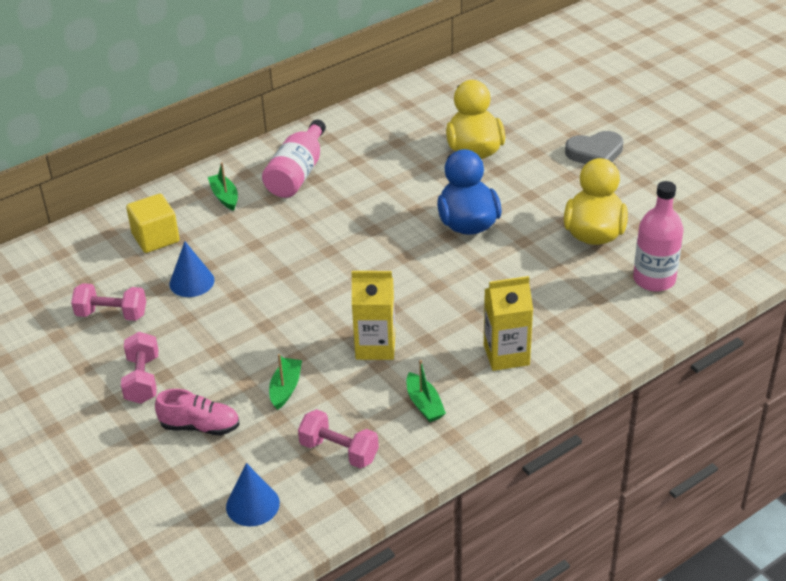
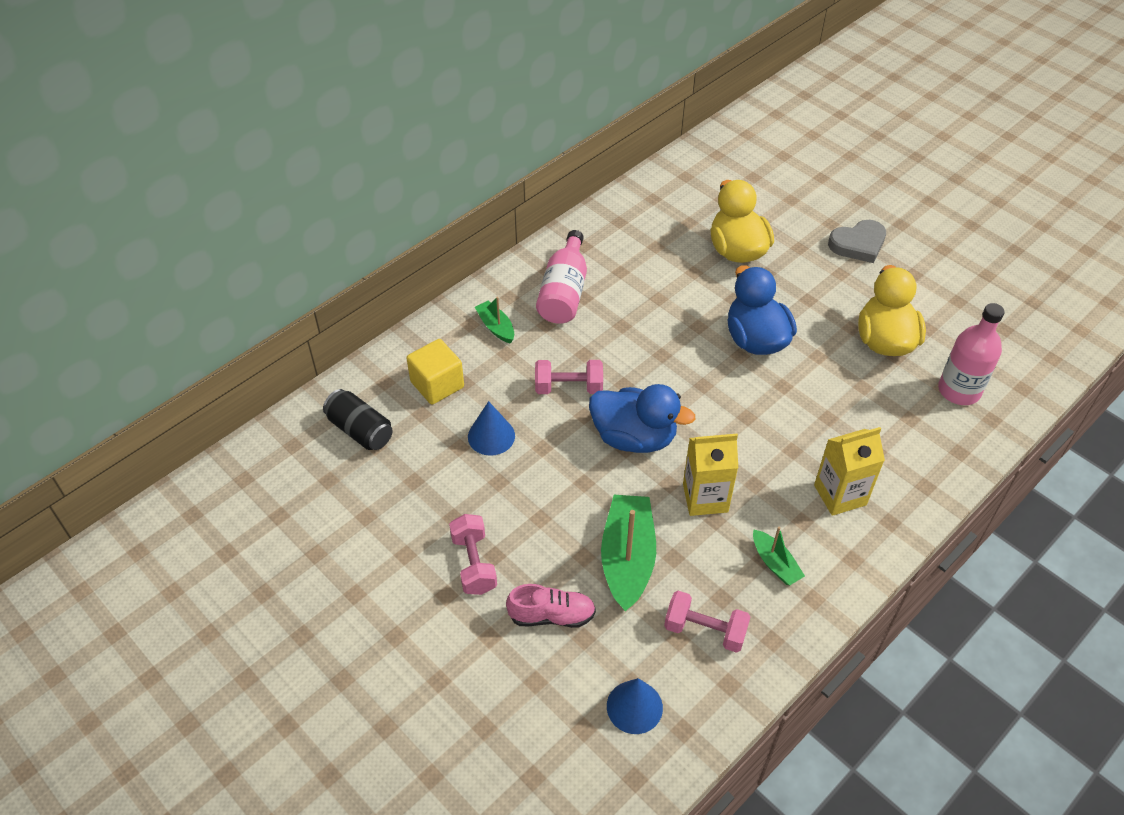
camera: 10 degrees left, 10 degrees up
(74, 268) = (360, 430): none -> black can
(112, 314) = (417, 485): pink dumbbell -> pink dumbbell (568, 388)
(285, 388) = (627, 559): green boat -> green boat, size x1.90
(324, 293) = (634, 437): none -> blue duck

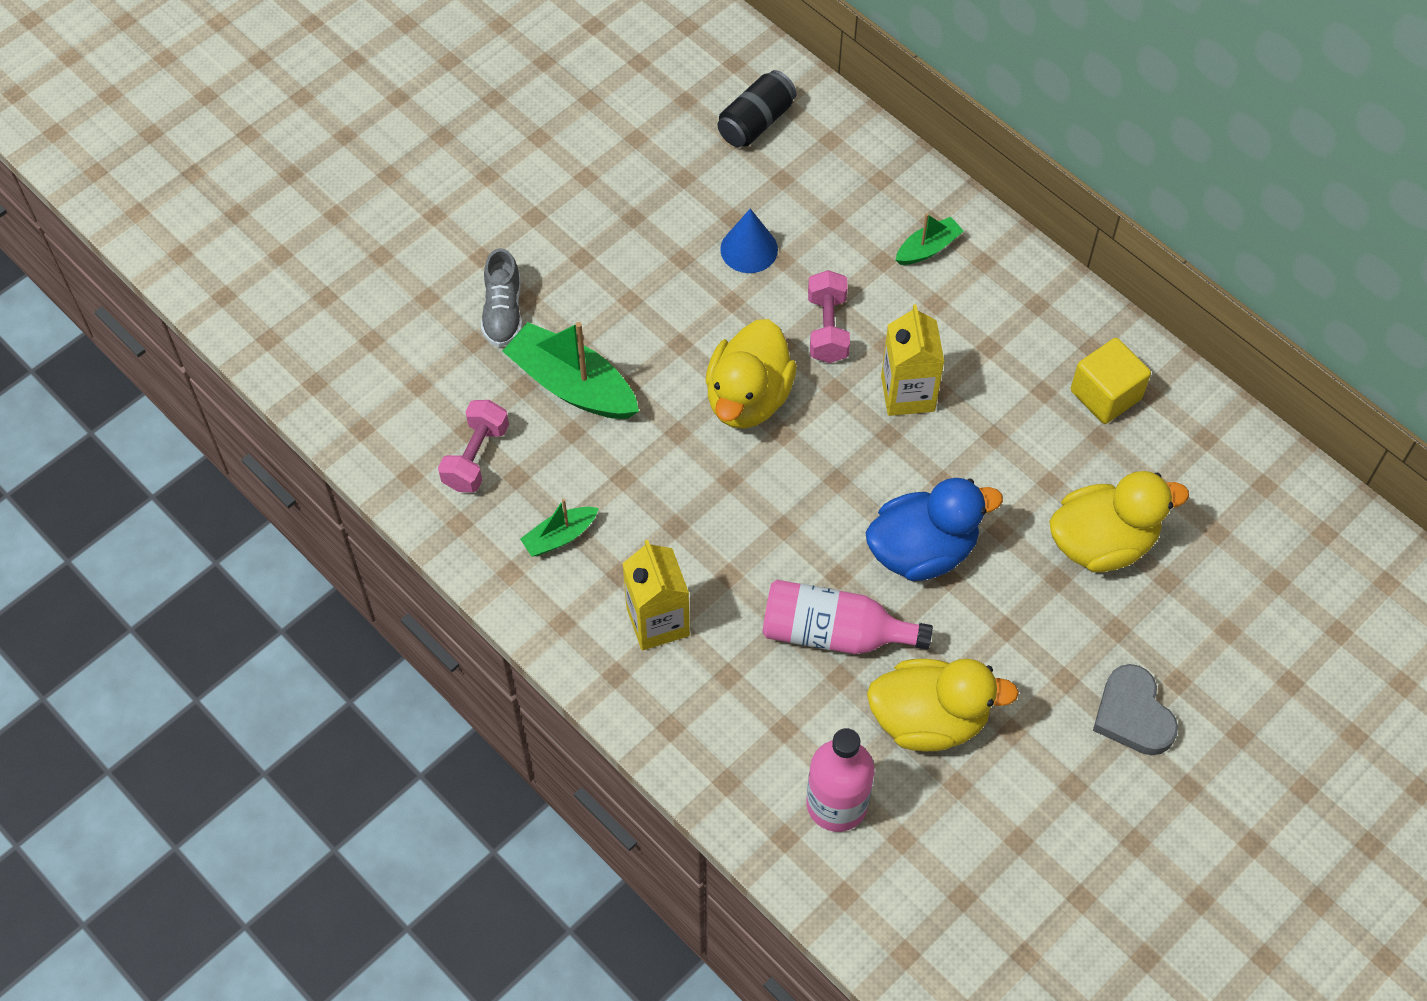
camera: 90 degrees right, 10 degrees up
(437, 384) = (828, 191): yellow cube -> yellow cube (1105, 395)
(474, 563) = (571, 239): pink dumbbell -> none
(551, 615) = (503, 311): pink shoe -> grey shoe
(564, 292) = (997, 324): pink bottle -> pink bottle (833, 633)
(627, 559) = (572, 385): green boat -> green boat turned 150 degrees counterclockwise
(634, 437) = (748, 398): blue duck -> yellow duck
(634, 707) = (391, 386): blue cone -> none
(705, 498) = (655, 470): yellow carton -> yellow carton (907, 393)

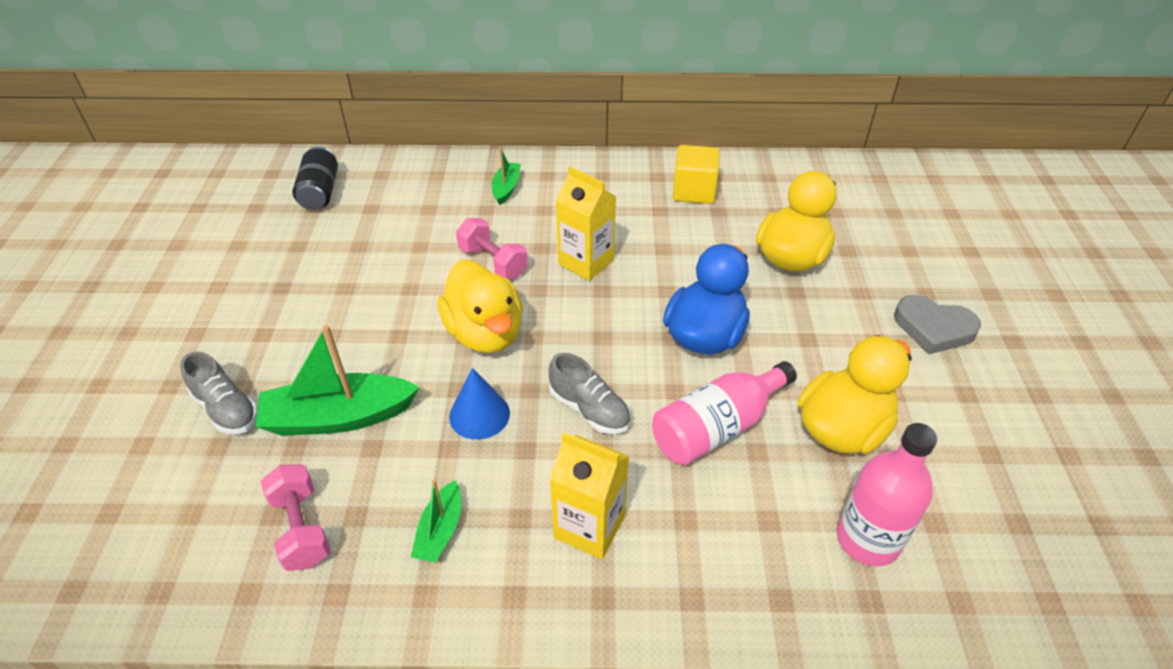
camera: 45 degrees left, 15 degrees down
(749, 249) = (389, 255): blue cone -> blue cone (479, 414)
(755, 534) = (589, 409): none -> grey shoe

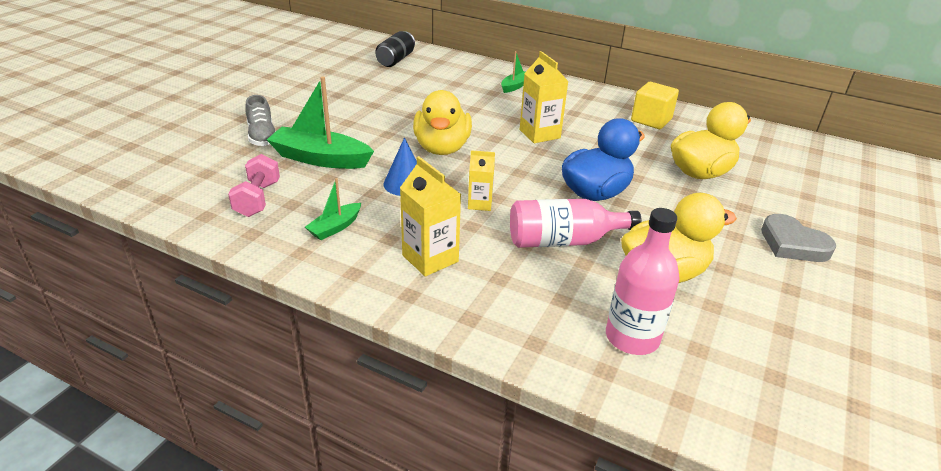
camera: 25 degrees right, 10 degrees down
(493, 262) = (476, 117): pink dumbbell -> none
(589, 409) = (480, 204): grey shoe -> yellow carton

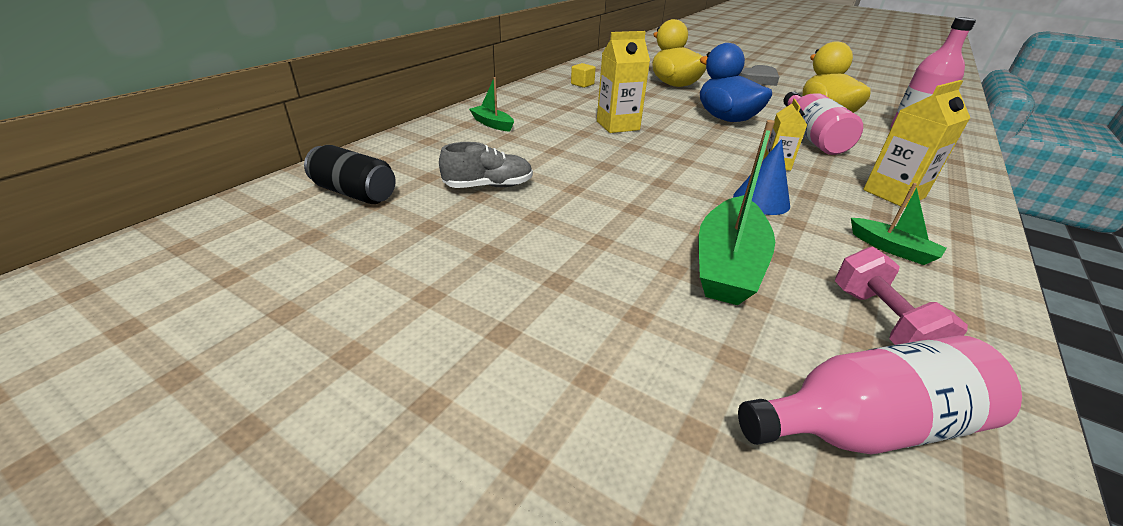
camera: 85 degrees left, 0 degrees up
(194, 175) = (866, 425): none -> pink bottle
(258, 199) = (881, 322): pink dumbbell -> pink dumbbell turned 75 degrees clockwise
(262, 136) = (670, 336): grey shoe -> grey shoe (488, 186)
(442, 148) = (665, 175): yellow duck -> none
(651, 120) = (582, 84): yellow cube -> yellow cube, size x0.58

